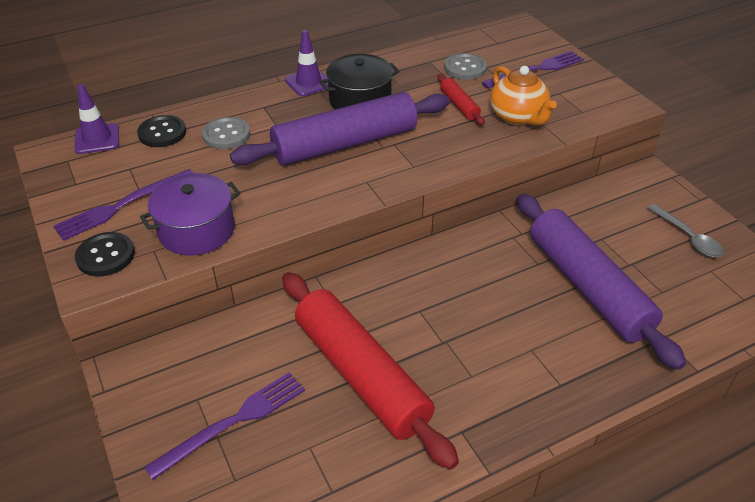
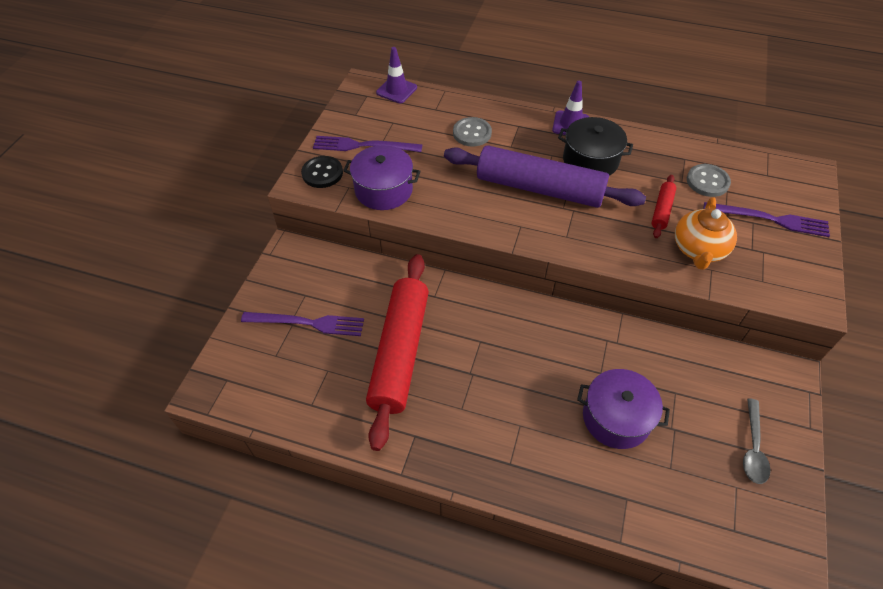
camera: 45 degrees right, 10 degrees up
(162, 133) = (436, 108): black button -> none
(588, 287) = (616, 418): purple rolling pin -> purple pot

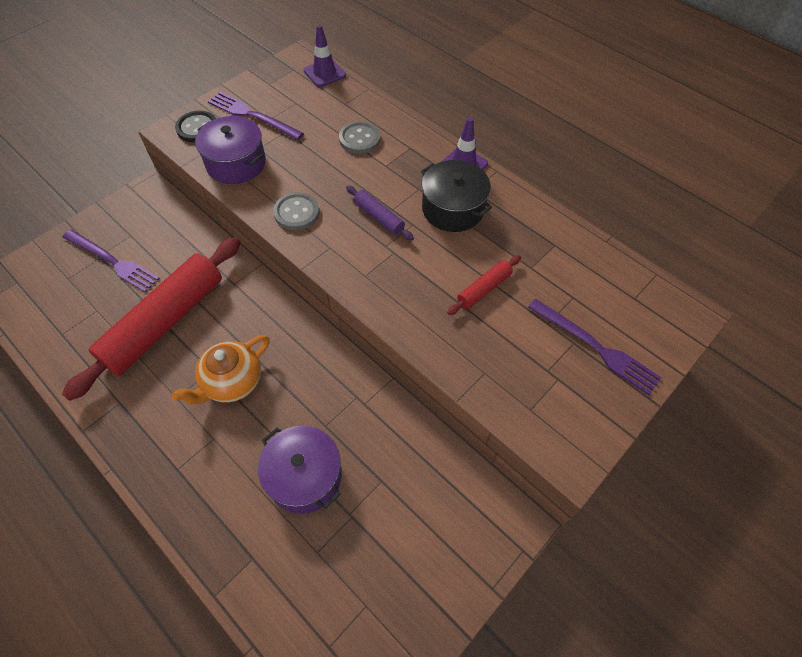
camera: 25 degrees right, 5 degrees up
(539, 188) = (379, 217): purple rolling pin -> purple rolling pin, size x0.43
(698, 250) = (488, 346): orange teapot -> orange teapot (232, 382)
(707, 181) = (559, 278): grey button -> grey button (296, 212)
(753, 448) = (414, 577): grey spoon -> none

